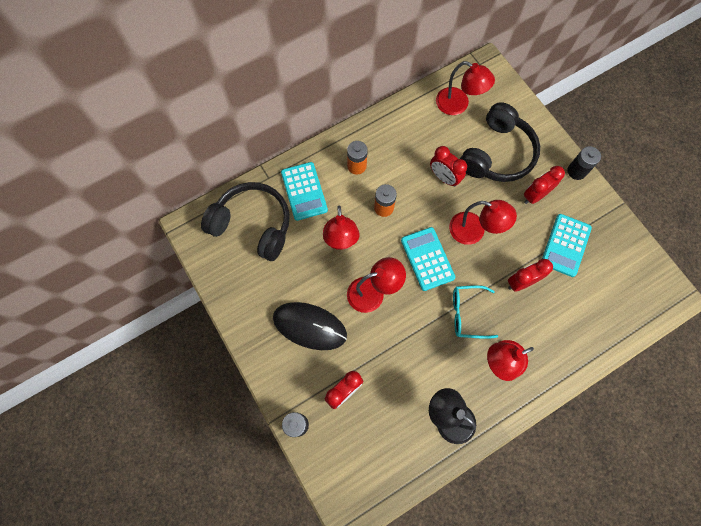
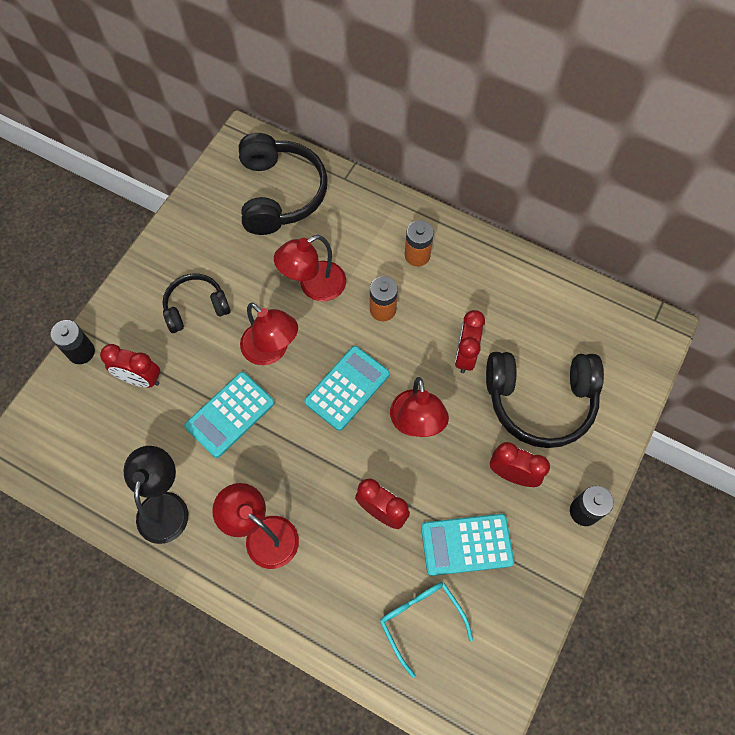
camera: 60 degrees right, 5 degrees down
(304, 191) = (350, 220): turquoise calculator -> turquoise calculator (230, 414)
(310, 326) = (196, 307): black mouse -> black headphones
(458, 105) = (577, 323): red lamp -> none
(467, 314) = (303, 466): turquoise glasses -> turquoise glasses (420, 620)

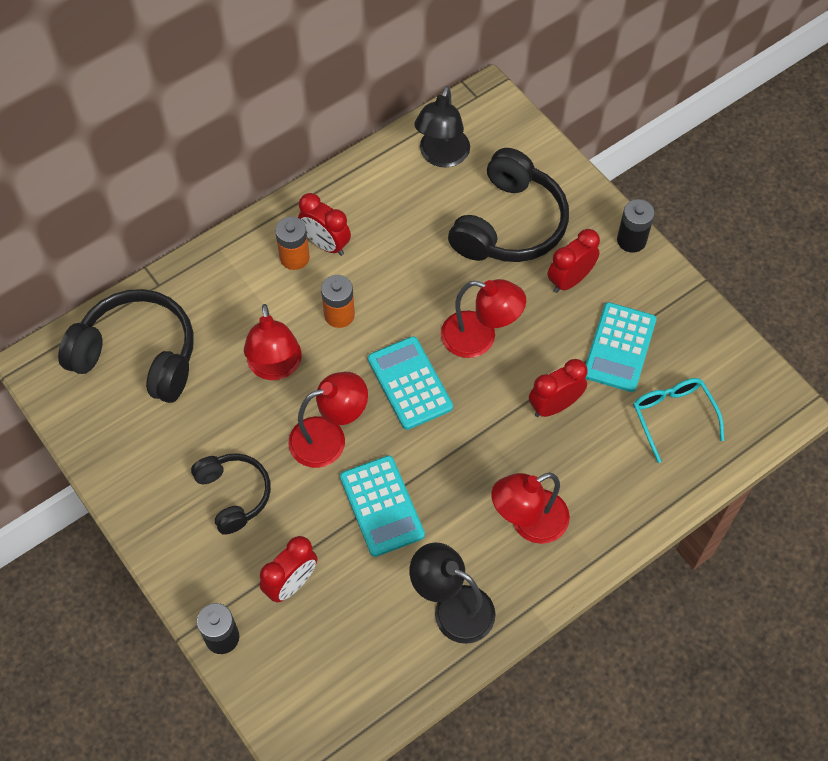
camera: 65 degrees left, 5 degrees down
(196, 307) = (234, 495): black headphones -> black headphones turned 150 degrees clockwise
(420, 620) = (672, 416): turquoise glasses -> turquoise glasses turned 75 degrees clockwise
(465, 355) = (430, 264): red clock -> red clock (326, 244)
(576, 319) = (442, 156): none -> black lamp

